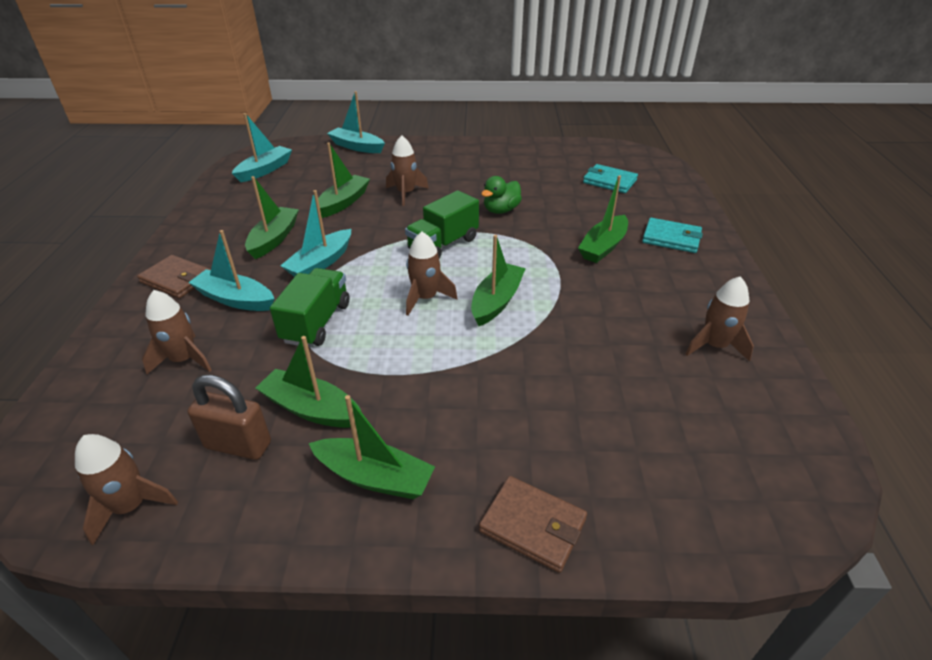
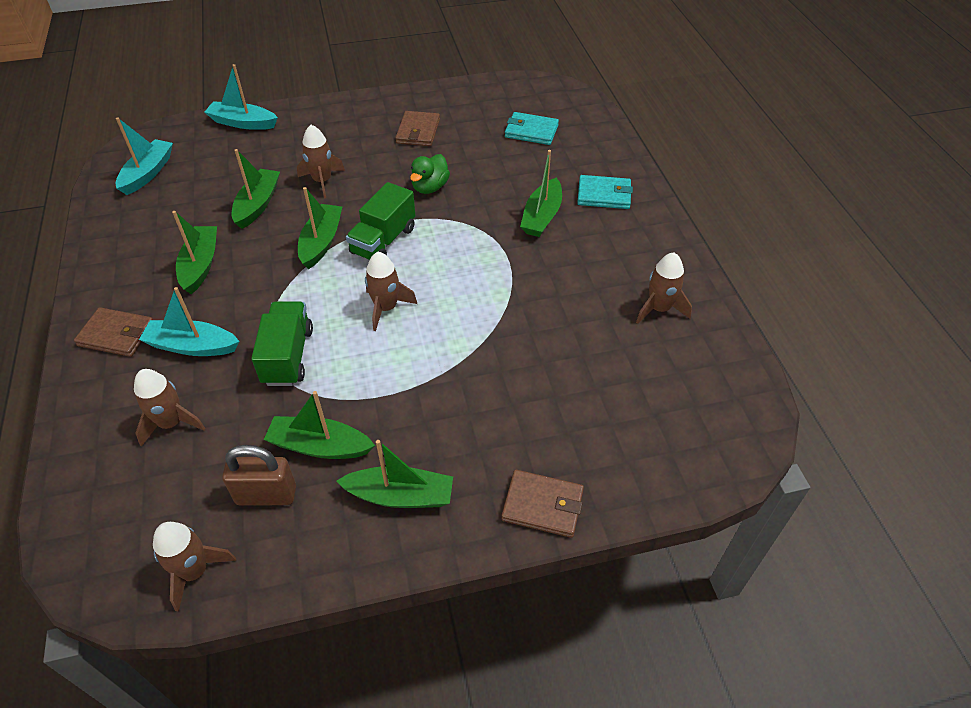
camera: 15 degrees left, 10 degrees up
(321, 263) = (264, 286): turquoise boat -> none
(496, 301) = (456, 299): green boat -> green boat (321, 242)
(504, 169) = (418, 131): none -> brown wallet

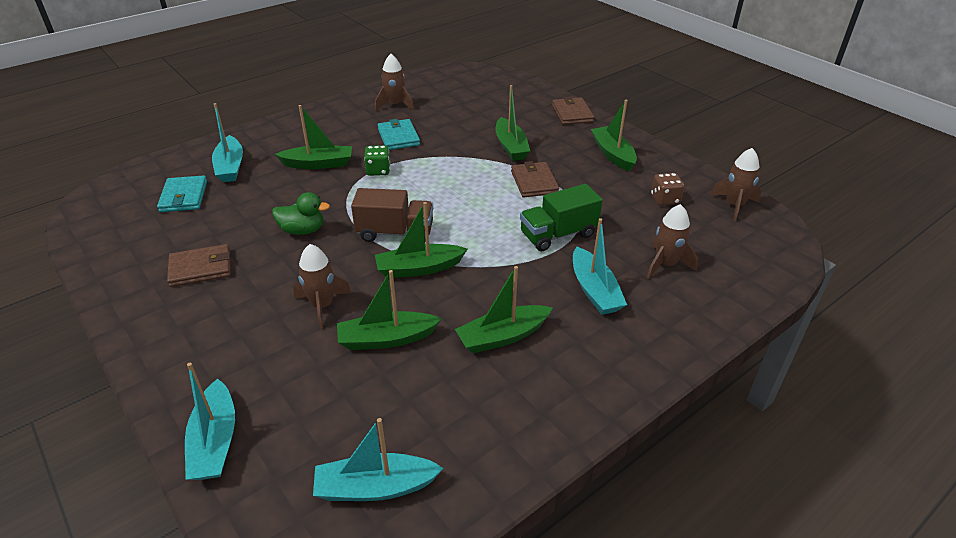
camera: 115 degrees left, 10 degrees down
(117, 334) = (626, 347): brown wallet -> brown wallet (534, 182)
(266, 495) = (665, 199): brown padlock -> brown dice
(320, 446) = (613, 192): green boat -> green boat (511, 147)
(383, 241) = (395, 233): green truck -> brown truck
(386, 308) = (473, 206): brown rocket -> none
(502, 255) = (378, 170): none -> green dice
(570, 161) = (230, 167): none -> turquoise boat
(604, 195) = (276, 143): turquoise wallet -> turquoise wallet (398, 137)

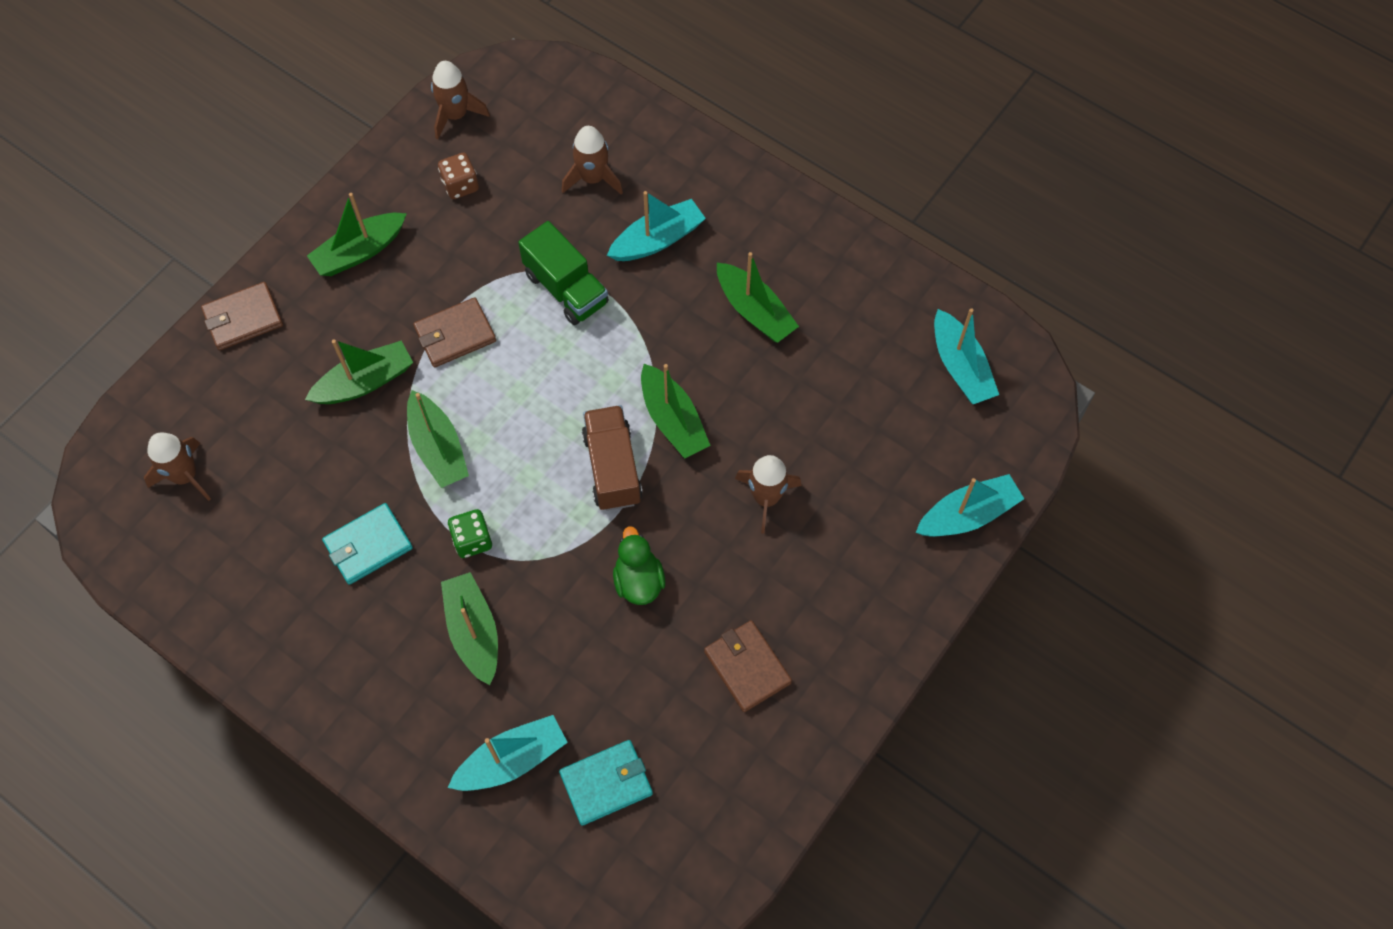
camera: 105 degrees left, 25 degrees up
(386, 339) = (793, 416): green boat -> green boat (438, 448)
(395, 105) = (258, 588): brown rocket -> brown rocket (185, 476)

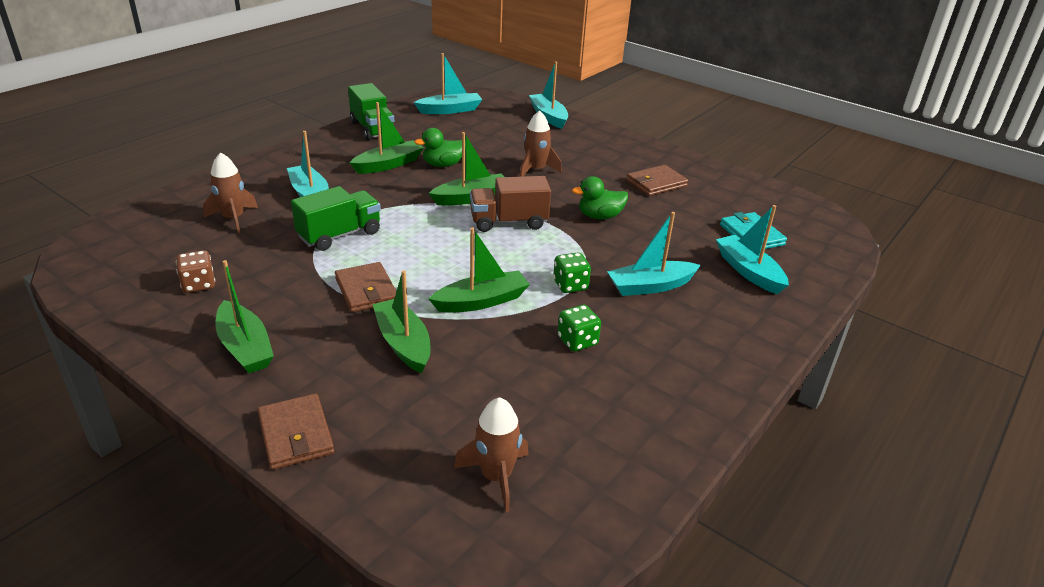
camera: 90 degrees left, 30 degrees down
(368, 545) = (577, 341): turquoise wallet -> green dice
(456, 115) = (109, 286): brown rocket -> none
(473, 631) = (650, 286): green boat -> turquoise boat
(764, 377) = (443, 165): none -> green duck
(867, 273) = (372, 129): none -> green truck

